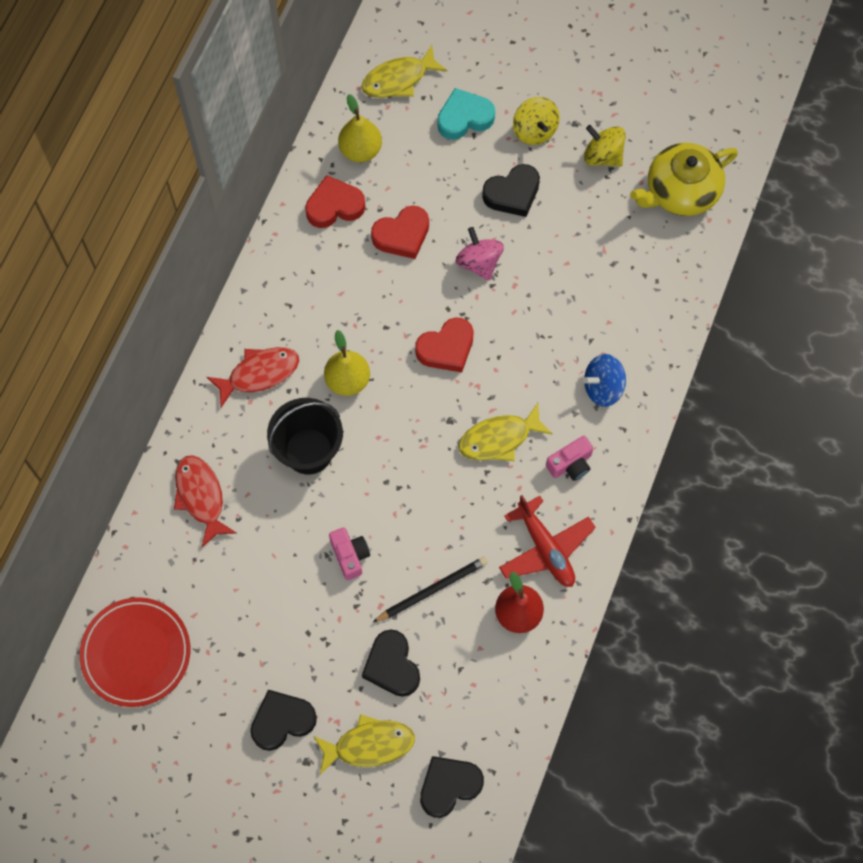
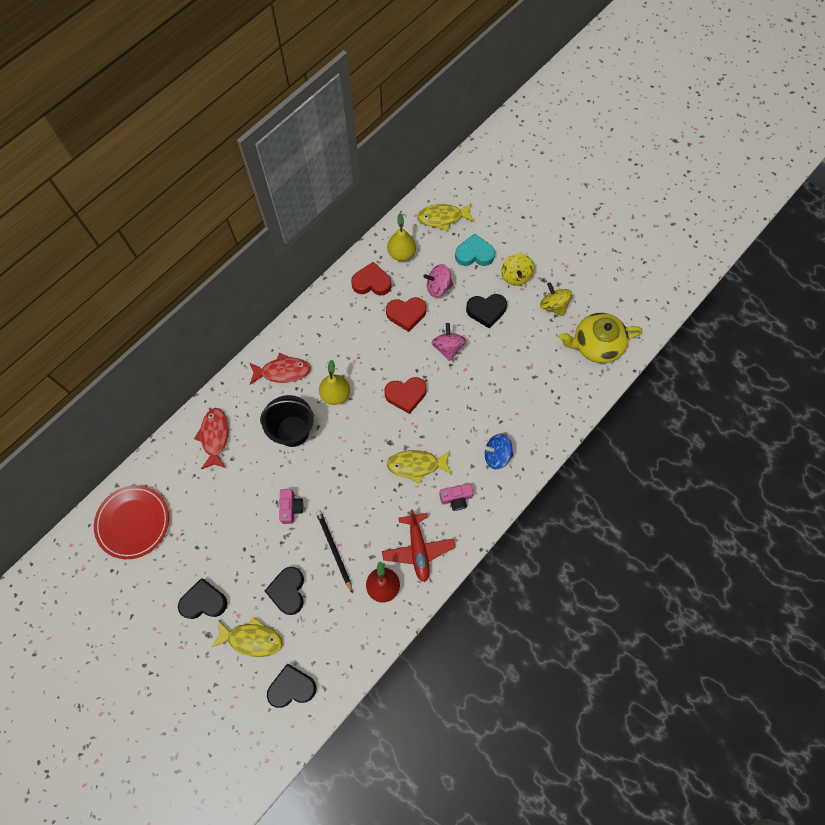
camera: 20 degrees right, 0 degrees up
(432, 182) = (438, 287): none -> pink spinning top
(432, 590) = (334, 549): black pencil -> black pencil turned 105 degrees counterclockwise

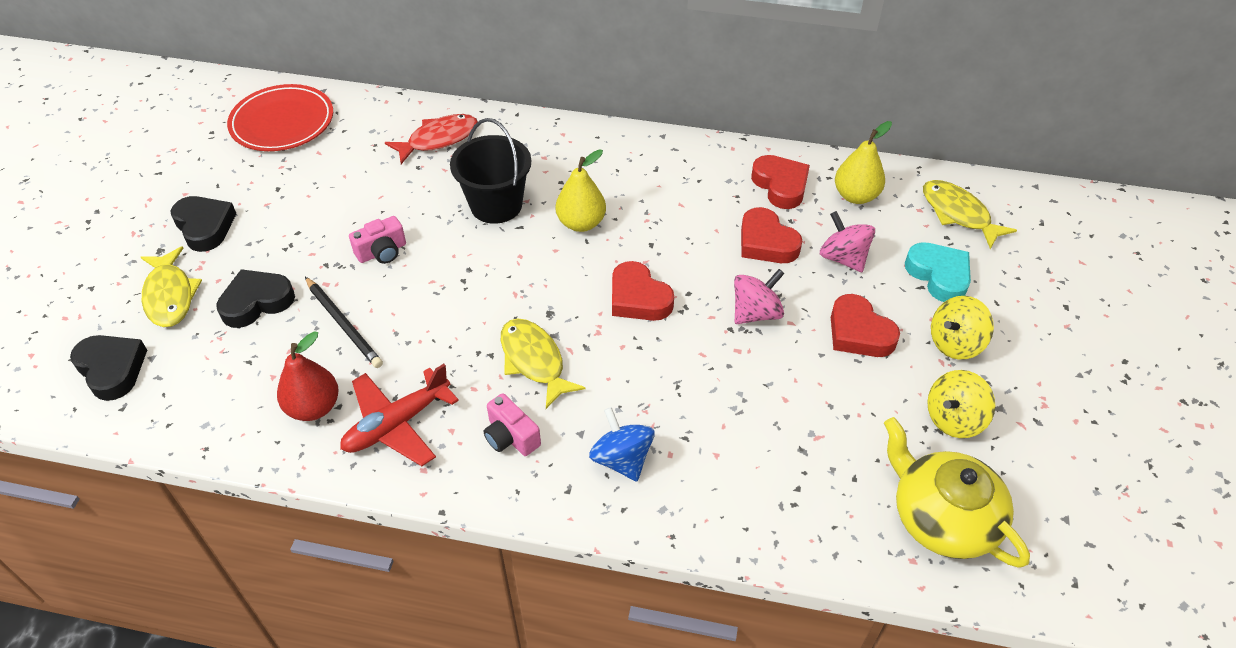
camera: 60 degrees right, 20 degrees down
(282, 371) = (574, 159): red fish -> none
(334, 549) = (344, 324): black pencil -> black pencil turned 105 degrees clockwise
(486, 311) = (859, 332): black heart -> red heart
(553, 306) = (953, 419): yellow spinning top -> yellow spinning top turned 150 degrees counterclockwise

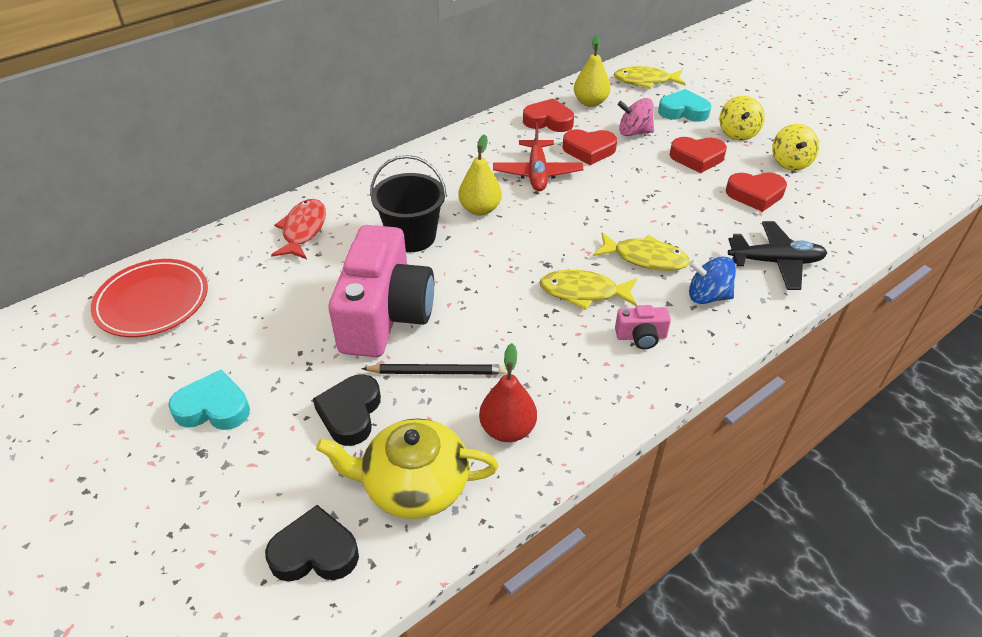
camera: 50 degrees left, 5 degrees down
(170, 295) = (270, 469): yellow fish -> yellow fish (645, 258)
(205, 227) = (213, 407): black heart -> turquoise heart
(382, 252) = (385, 315): pink camera -> pink camera, size x2.46
(397, 424) = (573, 389): red plane -> red plane (537, 173)
(638, 298) = (578, 220): red heart -> red heart (755, 194)
(740, 491) = (775, 262): none -> black plane
(755, 313) = (642, 184): pink spinning top -> none
(942, 518) = (854, 203): yellow teapot -> yellow teapot (414, 485)

